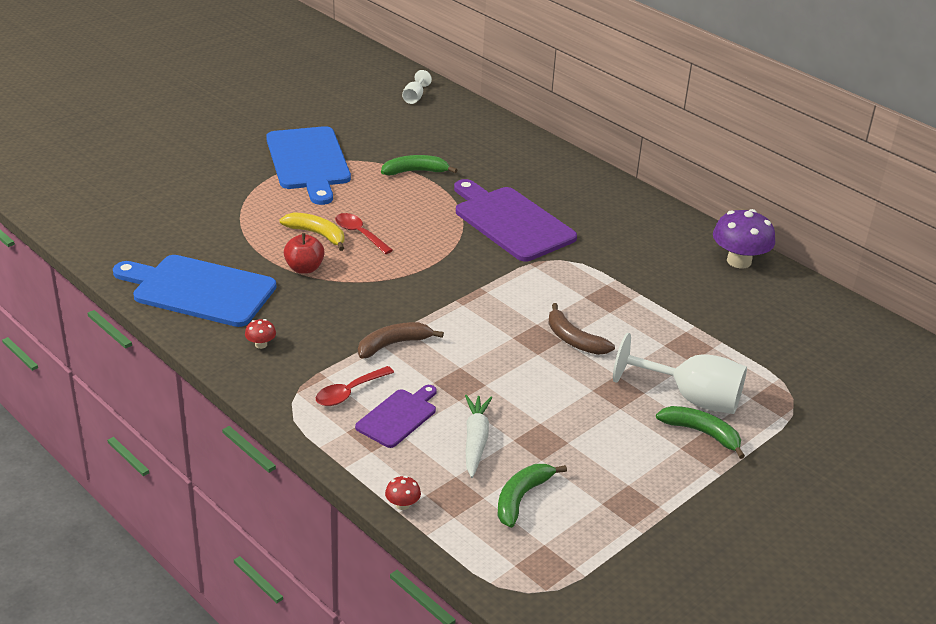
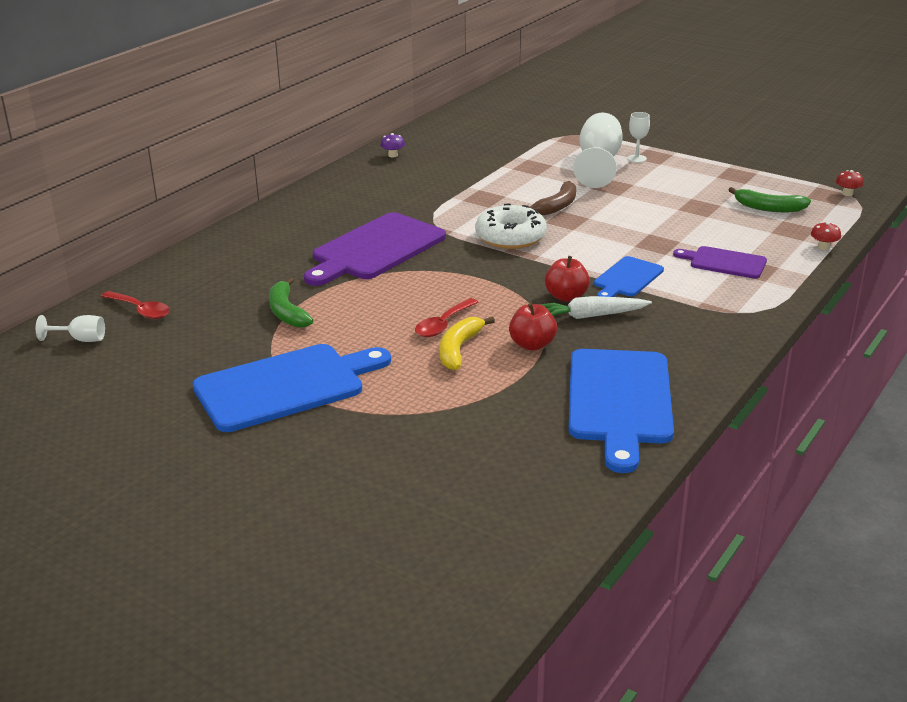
camera: 100 degrees left, 5 degrees down
(261, 344) = (683, 343): red mushroom -> red mushroom (847, 194)
(349, 392) = (713, 288): red spoon -> red spoon (141, 310)
(375, 302) = (566, 297): none -> red apple
(393, 344) = (627, 278): brown banana -> blue cutting board
(475, 440) = (722, 230): white carrot -> white carrot (591, 316)
(509, 296) = (510, 237): none -> white donut
(701, 433) = (636, 159): green banana -> white goblet
(739, 261) = (393, 155): purple mushroom -> purple mushroom, size x0.45

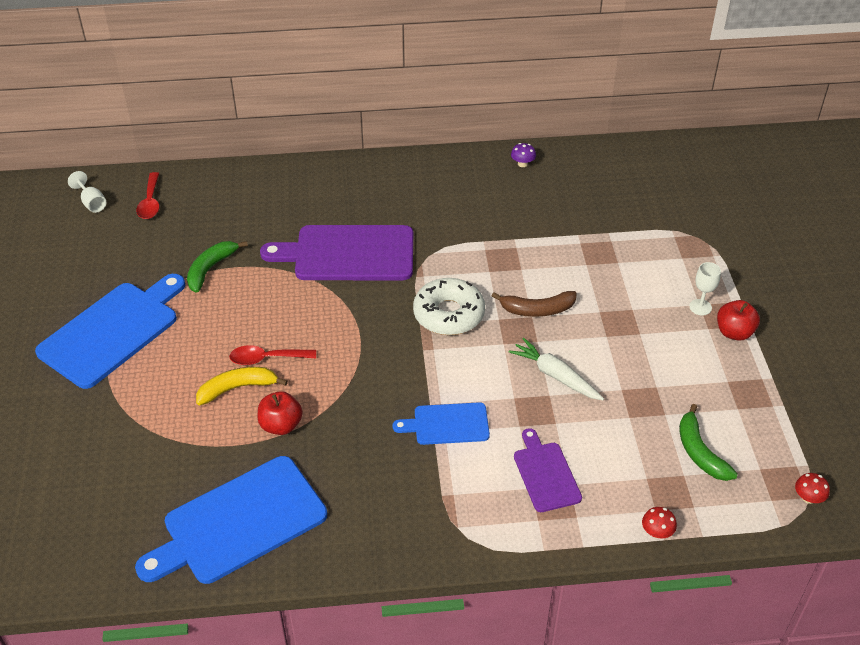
camera: 50 degrees right, 15 degrees up
(285, 386) = (113, 331): blue cutting board -> blue cutting board turned 75 degrees counterclockwise
(566, 297) = (378, 403): red apple -> red apple (734, 332)
(591, 316) = (359, 435): white carrot -> white carrot (555, 375)
(598, 163) = (658, 288): white goblet -> none

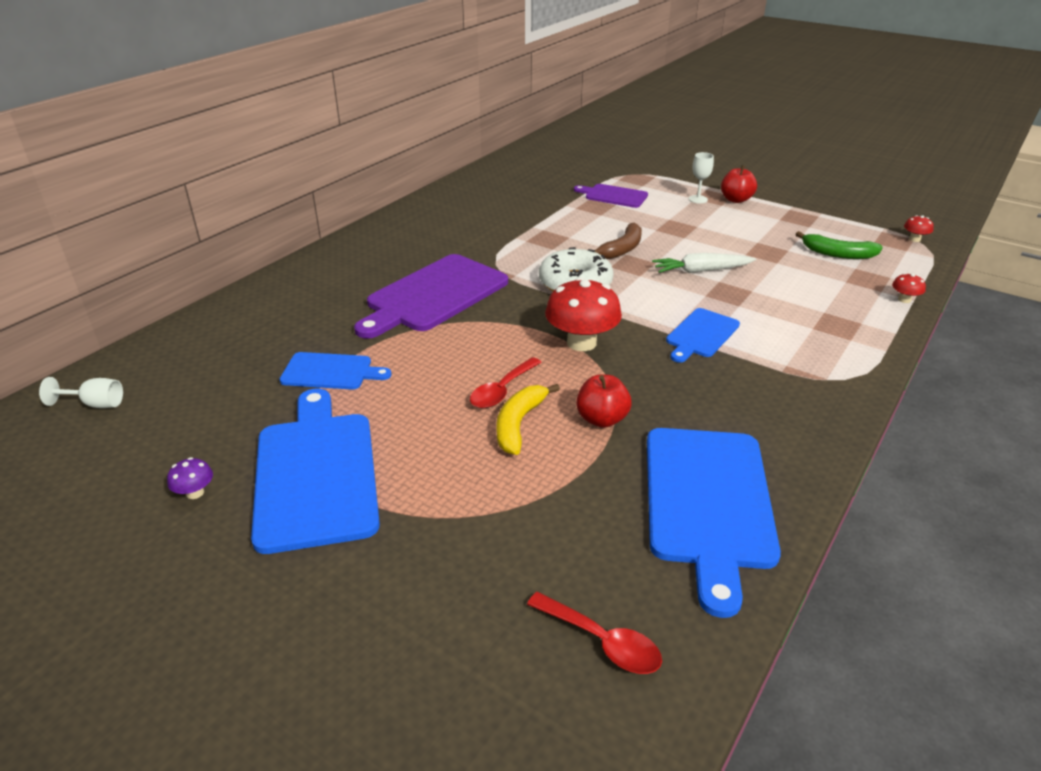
camera: 50 degrees left, 10 degrees down
(150, 202) = (171, 367): red spoon -> red spoon (602, 641)
(210, 269) = (331, 372): green banana -> blue cutting board
(365, 364) = (581, 343): none -> red mushroom
(522, 164) = (459, 192): purple mushroom -> purple mushroom (195, 493)
(545, 474) = (803, 316): purple cutting board -> purple cutting board (613, 196)

